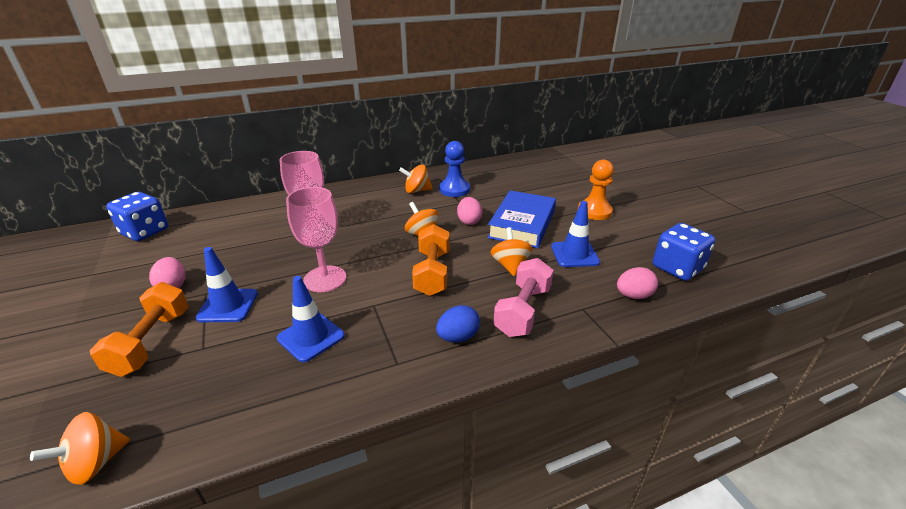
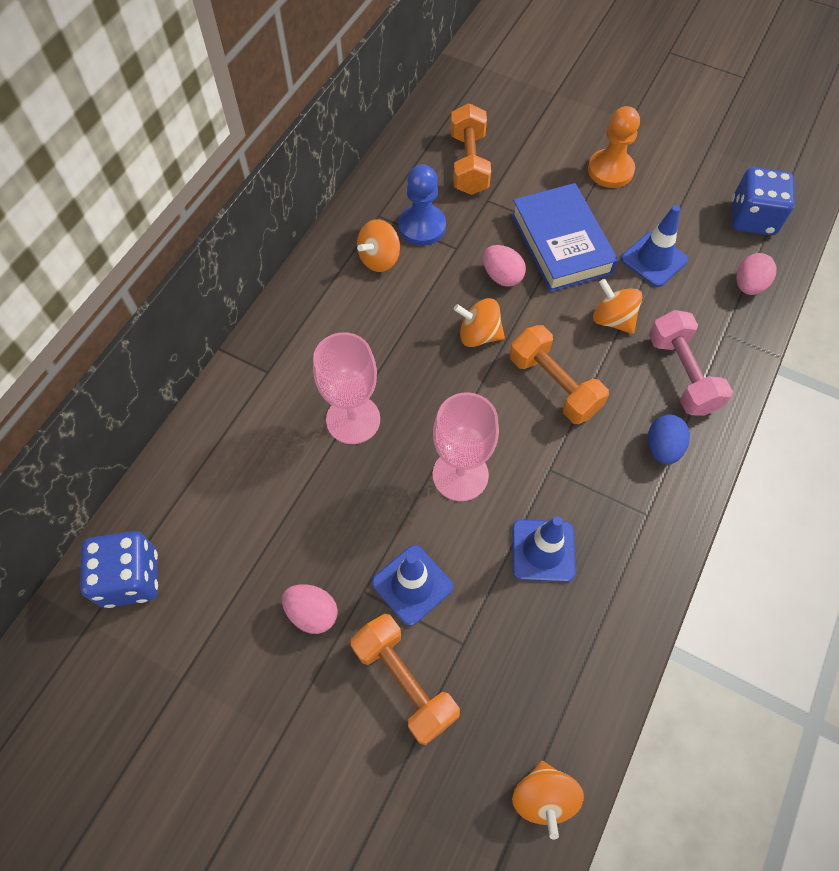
camera: 40 degrees left, 30 degrees up
(511, 180) = (469, 164): none -> orange dumbbell

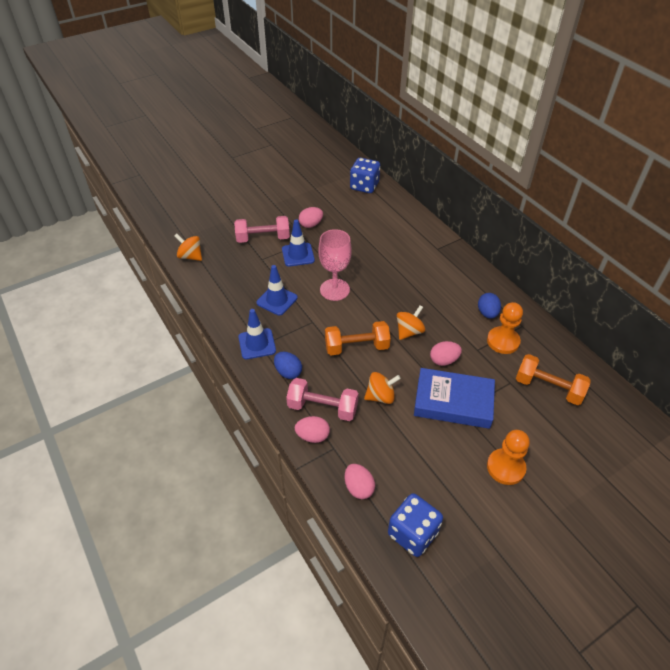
camera: 120 degrees right, 15 degrees down
(353, 419) = (390, 266): pink goblet -> none
(379, 259) = (487, 313): orange spinning top -> blue egg
(404, 682) = (263, 238): orange dumbbell -> pink dumbbell
(422, 226) = (503, 341): blue pawn -> orange pawn
(654, 260) = (411, 445): blue traffic cone -> blue traffic cone (257, 344)
(728, 363) = (313, 436): none -> pink egg

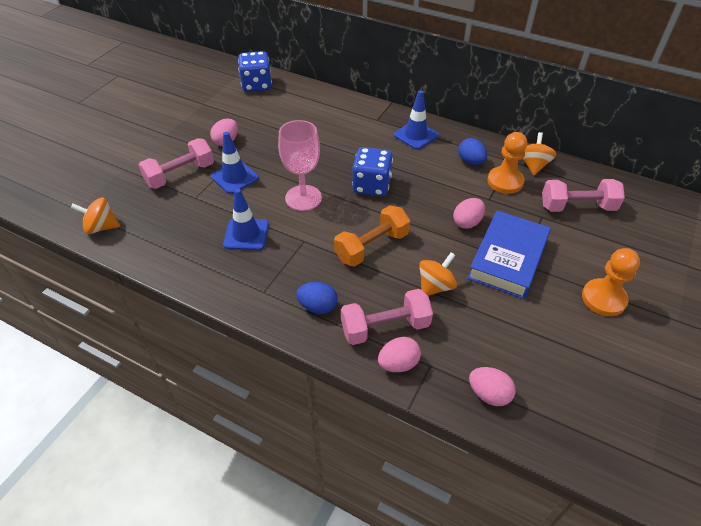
camera: 30 degrees left, 0 degrees up
(257, 344) = (258, 292): blue traffic cone -> blue traffic cone (416, 135)
(409, 331) = (412, 208): orange spinning top -> orange spinning top (533, 165)
(413, 533) = (578, 412): blue dice -> blue dice (371, 186)
(453, 402) = (508, 259): blue book -> blue book turned 45 degrees counterclockwise
(548, 388) = (577, 207): orange dumbbell -> pink dumbbell

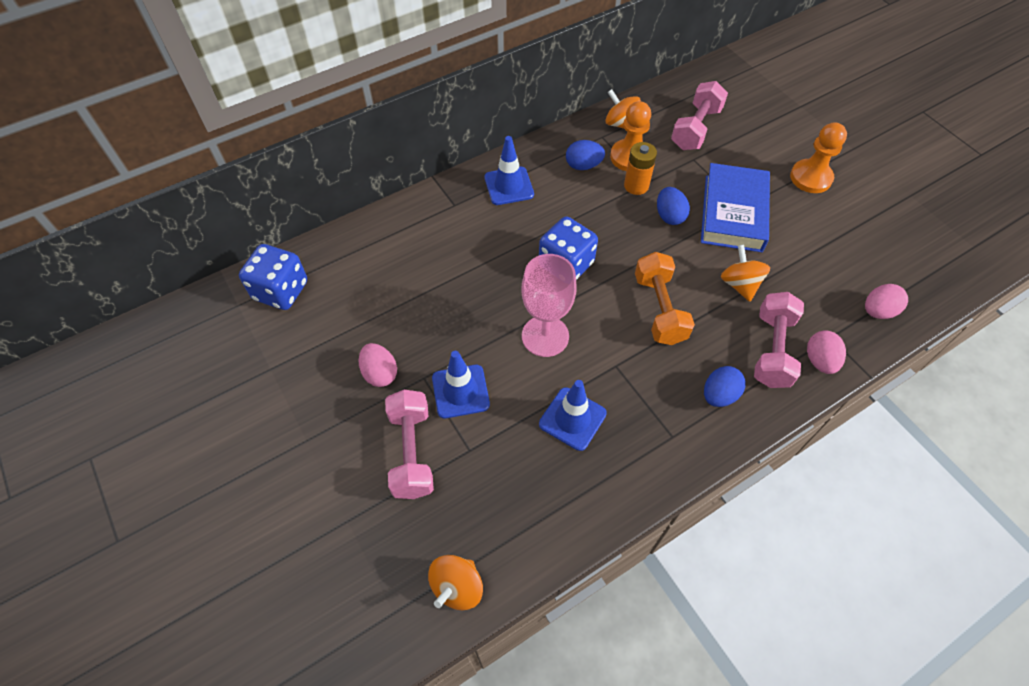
camera: 60 degrees left, 10 degrees up
(467, 222) = (669, 216): pink egg -> blue egg
(479, 194) = (636, 186): none -> orange battery
(508, 259) = (733, 213): blue book -> blue book turned 45 degrees clockwise

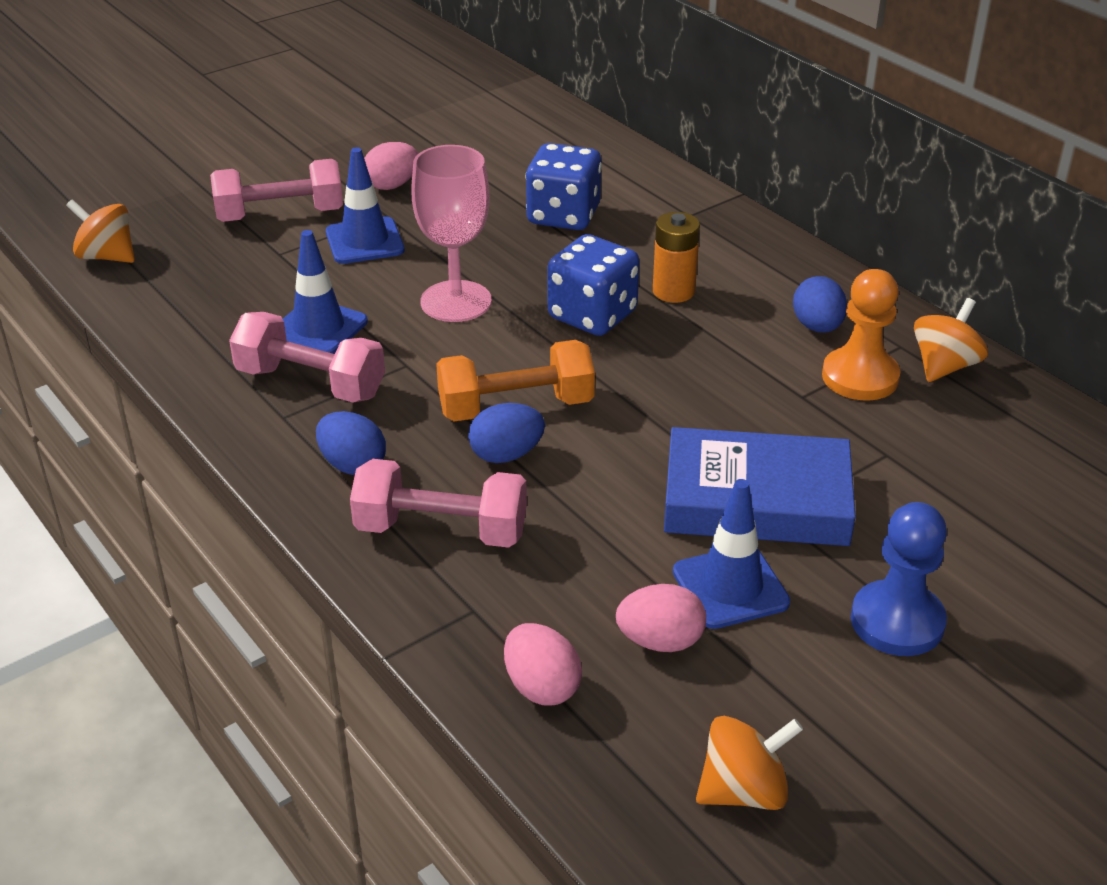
camera: 85 degrees right, 20 degrees down
(281, 291) = (511, 112): blue dice -> blue dice (563, 216)
(509, 186) = (743, 258): blue traffic cone -> blue traffic cone (730, 587)
(636, 186) = (788, 384): orange battery -> orange battery (673, 291)
(669, 216) = (725, 421): blue egg -> blue egg (506, 455)
(695, 129) = (977, 459): pink dumbbell -> pink dumbbell (311, 383)
(739, 284) = (581, 499): orange spinning top -> orange spinning top (743, 790)
(810, 178) = (897, 621): orange pawn -> blue pawn
(819, 360) = (420, 589): pink egg -> pink egg (660, 641)

